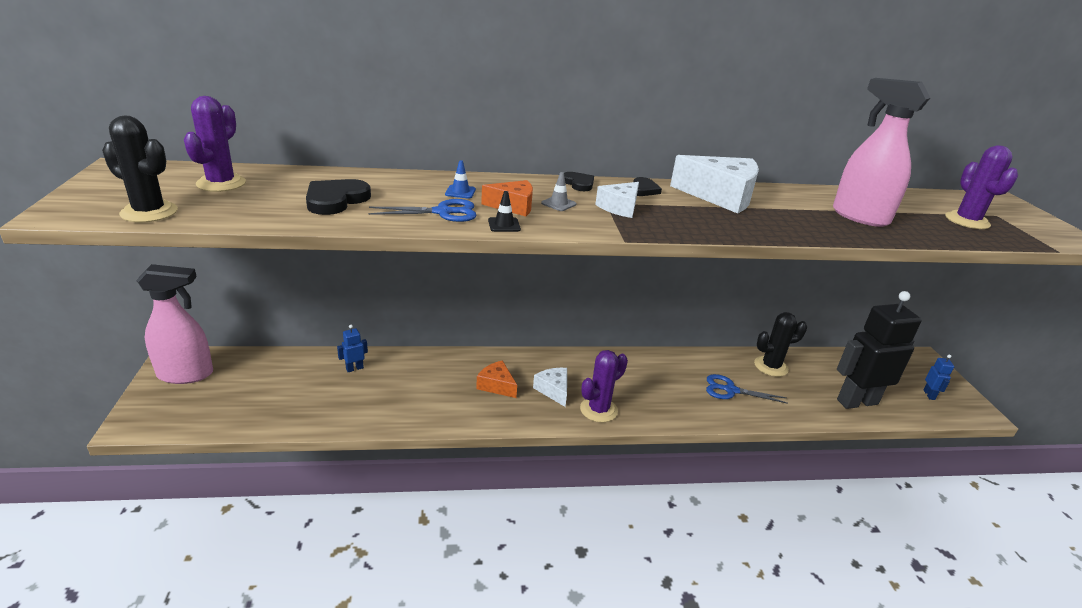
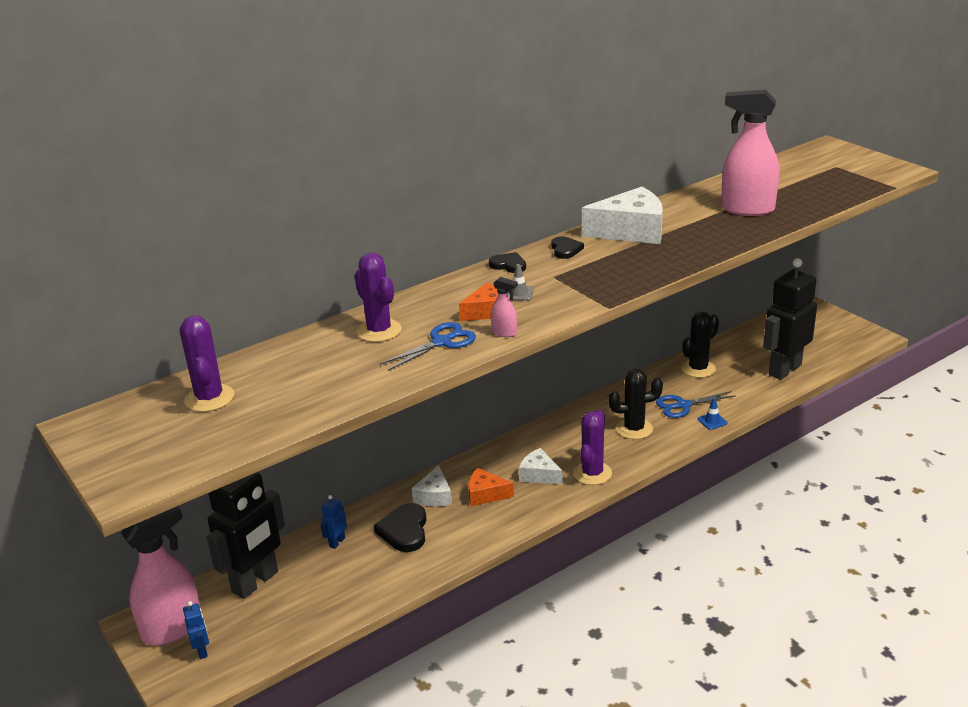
camera: 25 degrees left, 0 degrees up
(149, 212) = (202, 451): black cactus -> black cactus (634, 429)
(272, 369) = (256, 582): none -> black robot
(336, 200) = (337, 369): black heart -> black heart (404, 530)
(460, 192) = (426, 316): blue traffic cone -> blue traffic cone (712, 421)
(504, 225) = (504, 333): black traffic cone -> pink spray bottle
(620, 208) = (569, 277): white cheese -> white cheese (434, 496)
(929, 395) = (832, 339): blue robot -> blue robot (202, 651)
(967, 221) = (820, 181): purple cactus -> purple cactus (379, 331)

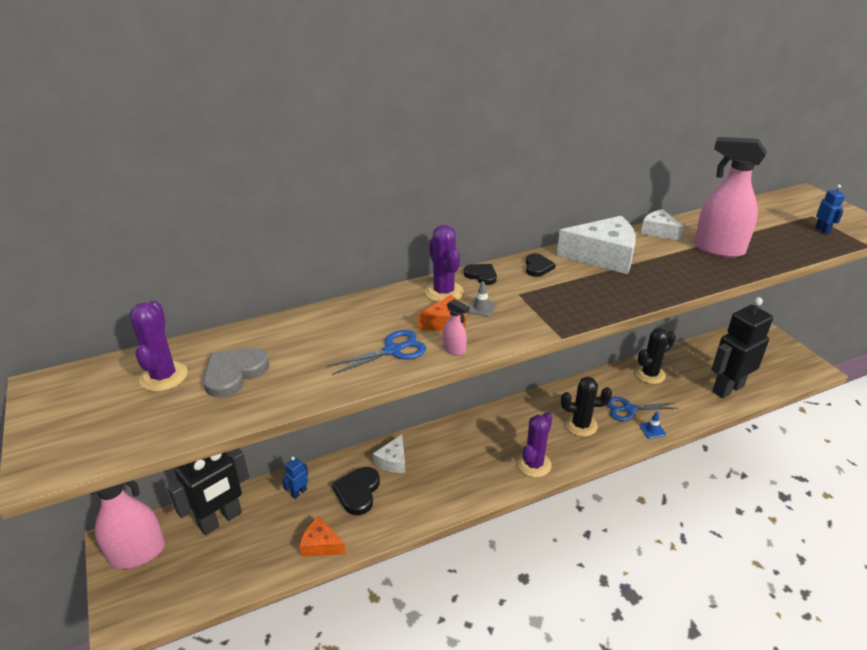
camera: 10 degrees right, 5 degrees up
(202, 651) = (153, 583): blue robot -> blue robot (822, 230)
(284, 385) = (234, 373): none -> grey heart
(379, 331) = (341, 327): purple cactus -> purple cactus (443, 292)
(485, 494) = (436, 468): orange cheese -> orange cheese (321, 545)
(539, 475) = (487, 457): white cheese -> white cheese (658, 231)

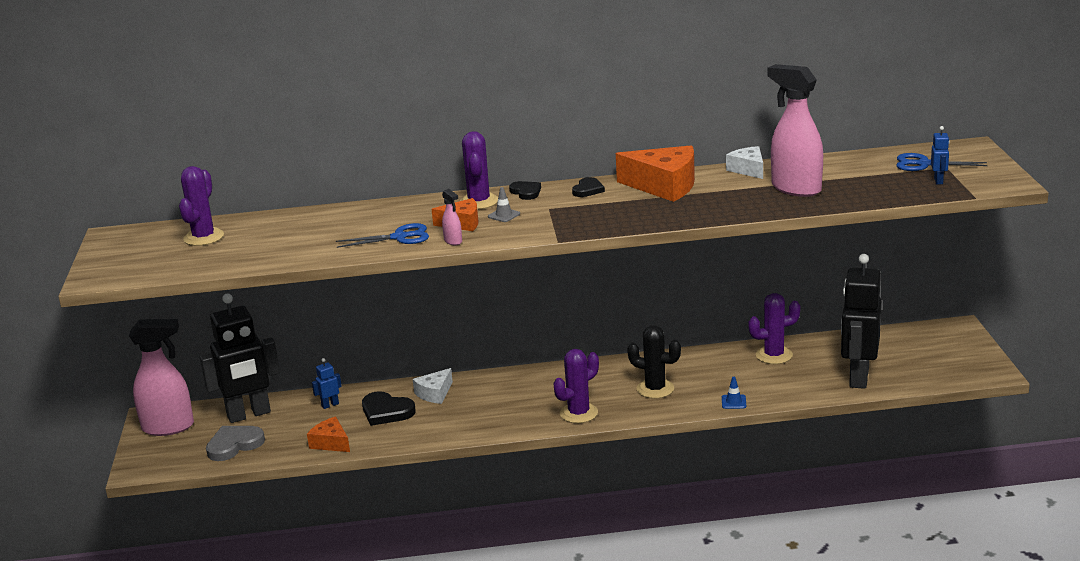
camera: 20 degrees right, 10 degrees down
(234, 373) = (259, 240): grey heart -> grey heart (234, 445)
(358, 492) = (386, 411): black heart -> black heart turned 90 degrees counterclockwise
(603, 256) = (664, 186): white cheese -> orange cheese
(629, 409) = (722, 382): blue scissors -> blue scissors (924, 164)
(650, 374) = (774, 355): black cactus -> purple cactus
(727, 388) = (858, 377): black robot -> black robot turned 60 degrees counterclockwise

